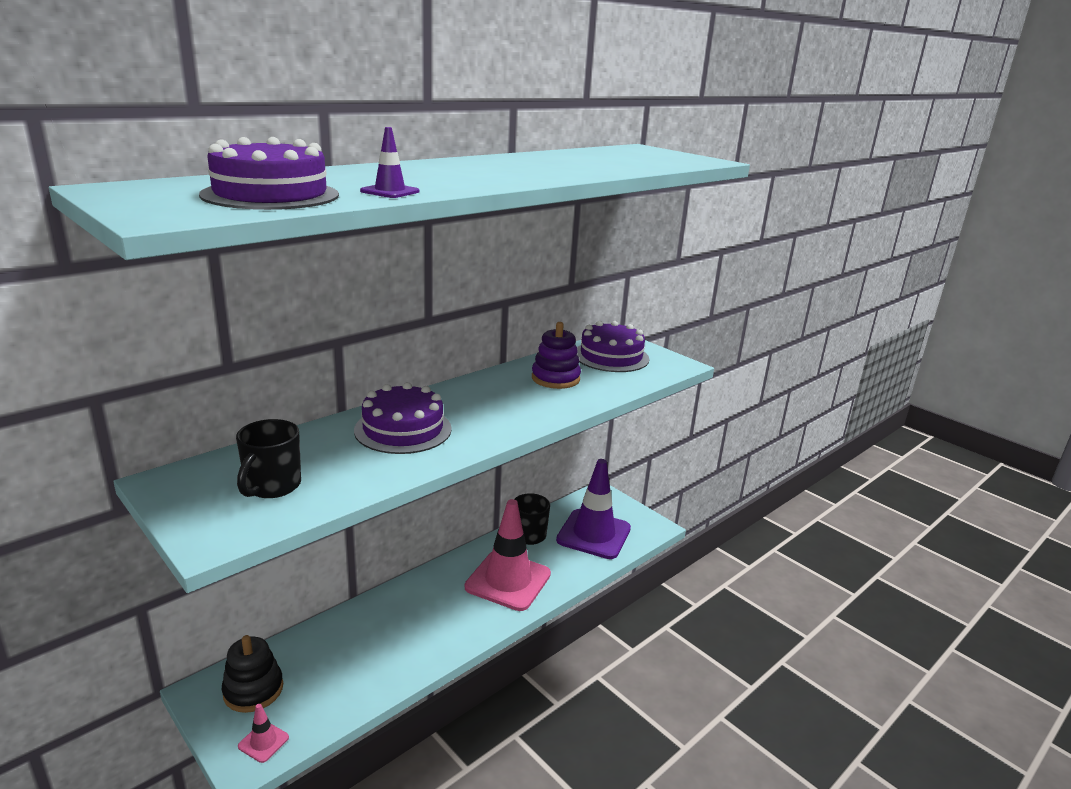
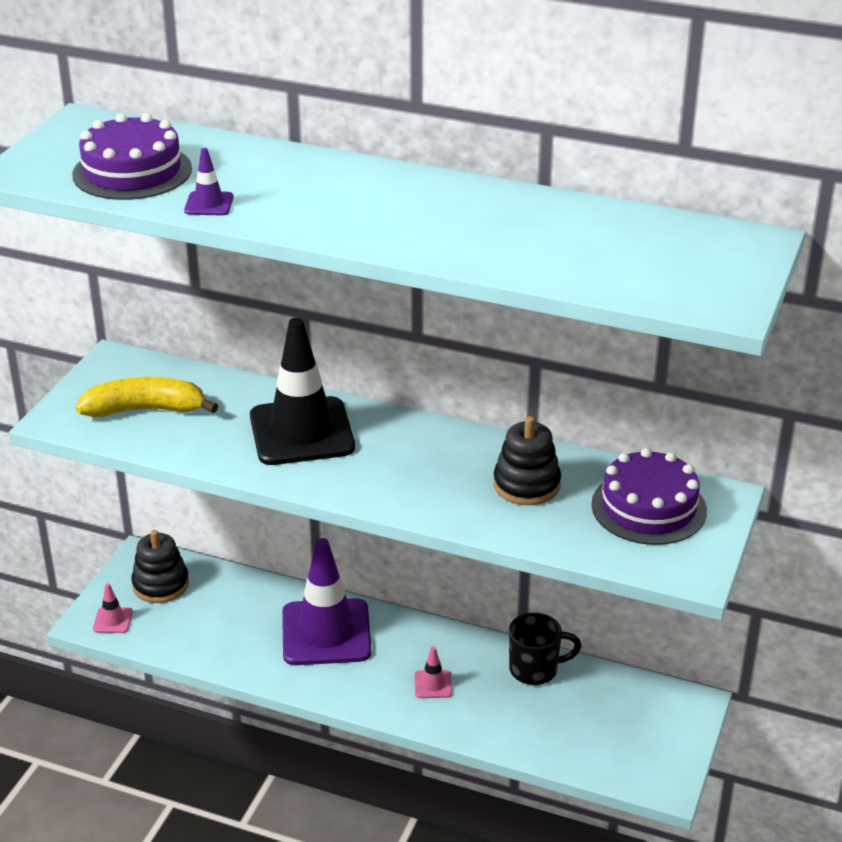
camera: 65 degrees right, 10 degrees up
(272, 486) = (146, 410): black mug -> yellow banana
(403, 429) = (301, 432): purple cake -> black traffic cone
(508, 581) = (433, 684): pink traffic cone -> pink traffic cone, size x0.41
(555, 378) = (526, 485): purple stacking toy -> black stacking toy
(593, 534) = (589, 727): purple traffic cone -> purple traffic cone (326, 632)

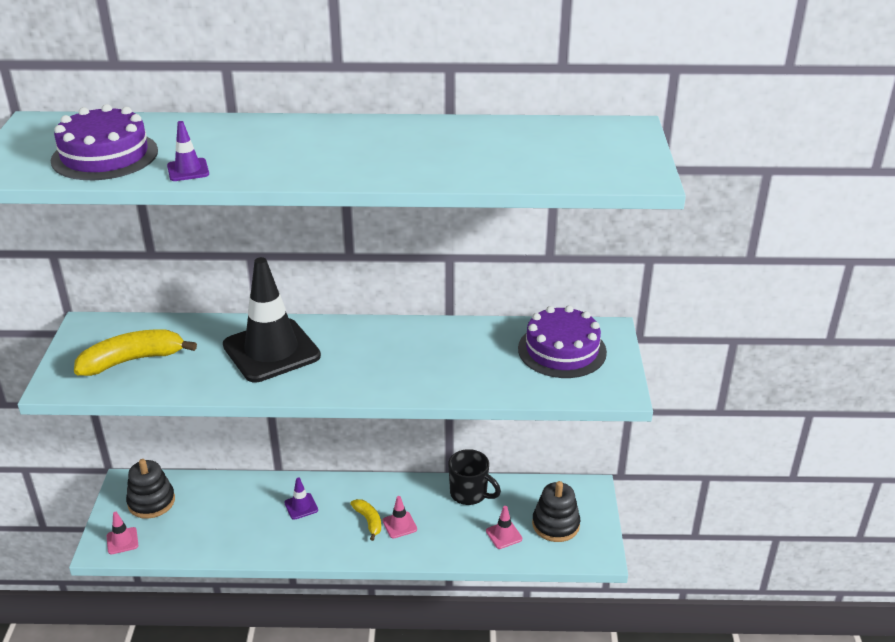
camera: 20 degrees left, 0 degrees up
(326, 632) = (301, 506): purple traffic cone -> purple traffic cone, size x0.41
(398, 670) = (368, 521): none -> yellow banana
(526, 485) = (465, 353): black stacking toy -> black stacking toy (555, 524)
(535, 669) = (470, 494): black mug -> black mug turned 60 degrees clockwise
(555, 730) = (504, 535): none -> pink traffic cone

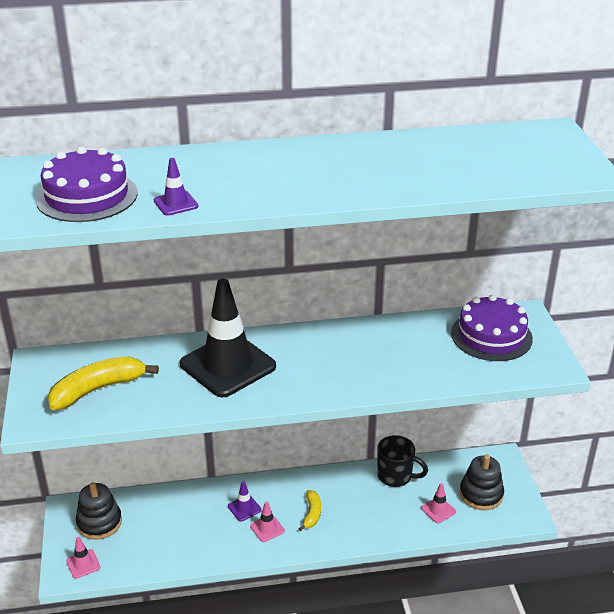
camera: 10 degrees left, 0 degrees up
(368, 521) = (312, 513): yellow banana -> yellow banana turned 45 degrees clockwise
(399, 525) = (341, 513): pink traffic cone -> pink traffic cone (267, 528)

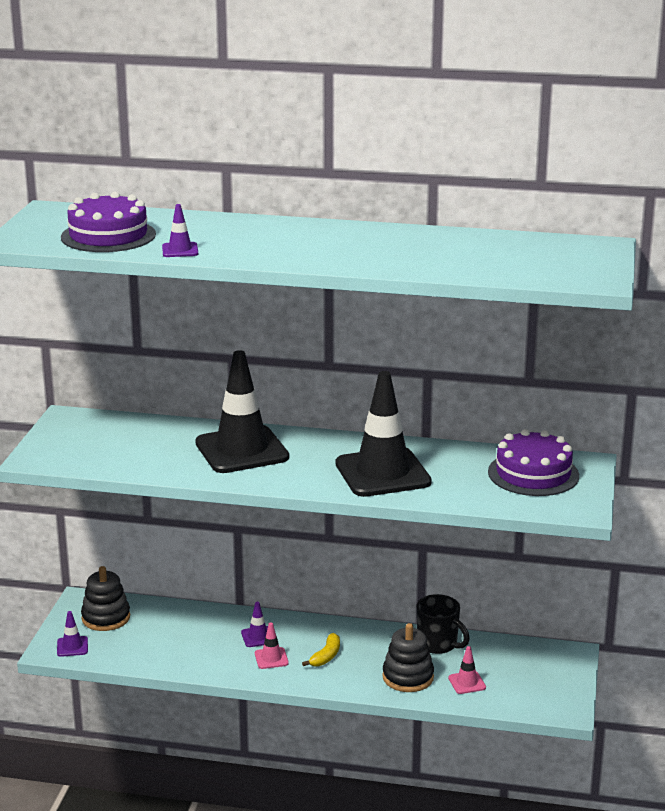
camera: 20 degrees right, 10 degrees down
(83, 564) = (72, 647): pink traffic cone -> purple traffic cone
(98, 389) = (107, 447): yellow banana -> none
(368, 364) = (382, 473): none -> black traffic cone
(481, 494) = (525, 680): black stacking toy -> black stacking toy (408, 677)

